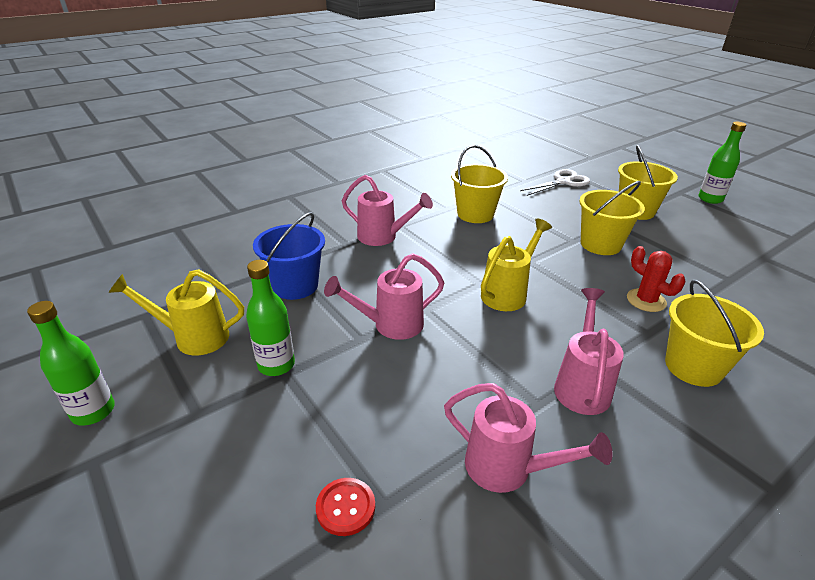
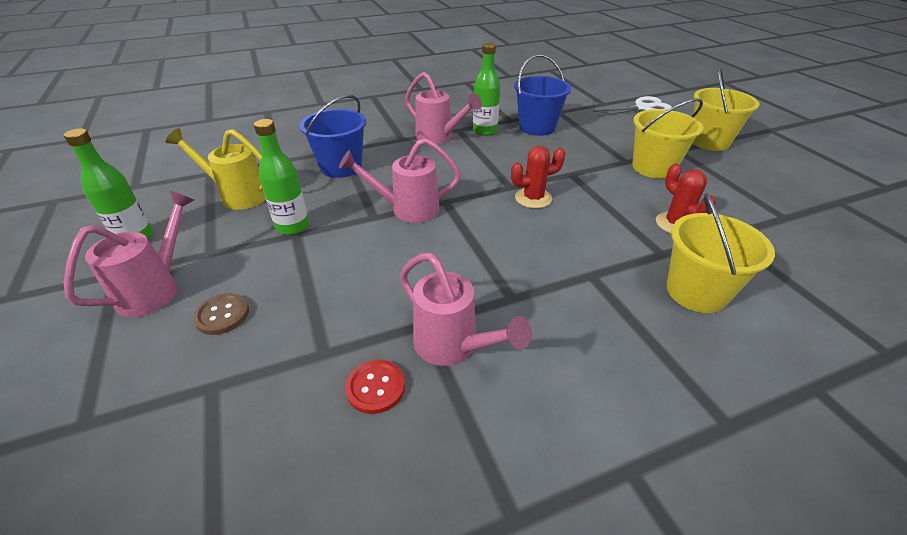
camera: 15 degrees right, 5 degrees up
(249, 486) = (222, 315): none -> brown button
(345, 507) = (291, 348): red button -> red button (375, 387)
(475, 214) = (537, 127): yellow bucket -> blue bucket
(508, 293) = (533, 198): yellow watering can -> red cactus
(582, 385) = (565, 288): pink watering can -> pink watering can (155, 289)
(710, 199) = (802, 139): green bottle -> green bottle (485, 131)

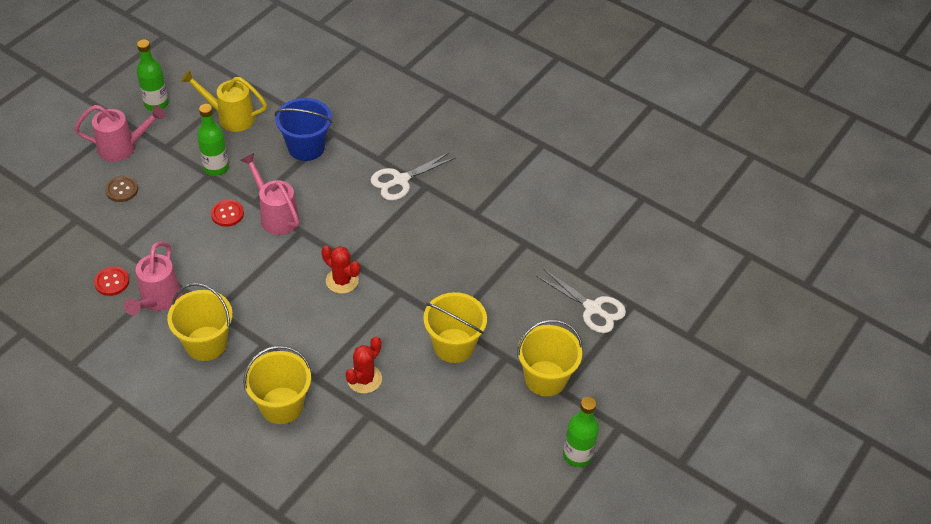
camera: 55 degrees right, 10 degrees up
(238, 195) = (230, 117): yellow watering can -> yellow watering can turned 60 degrees counterclockwise
(369, 240) = (227, 214): none -> red button
(439, 137) = (400, 180): pink watering can -> white scissors
(485, 131) = (437, 205): green bottle -> green bottle (577, 455)
(537, 127) = (474, 239): blue bucket -> none
(562, 324) = (206, 343): none -> yellow bucket

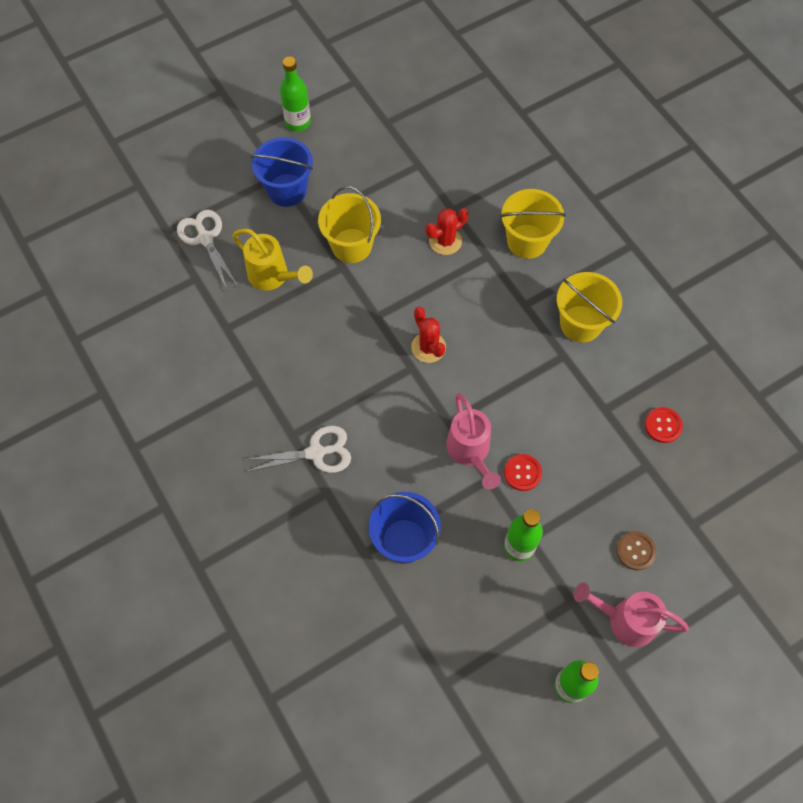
camera: 155 degrees left, 15 degrees up
(158, 300) = (618, 387): pink watering can -> none
(230, 117) = (481, 626): yellow watering can -> yellow watering can (273, 277)
(545, 378) = (287, 190): yellow bucket -> blue bucket

